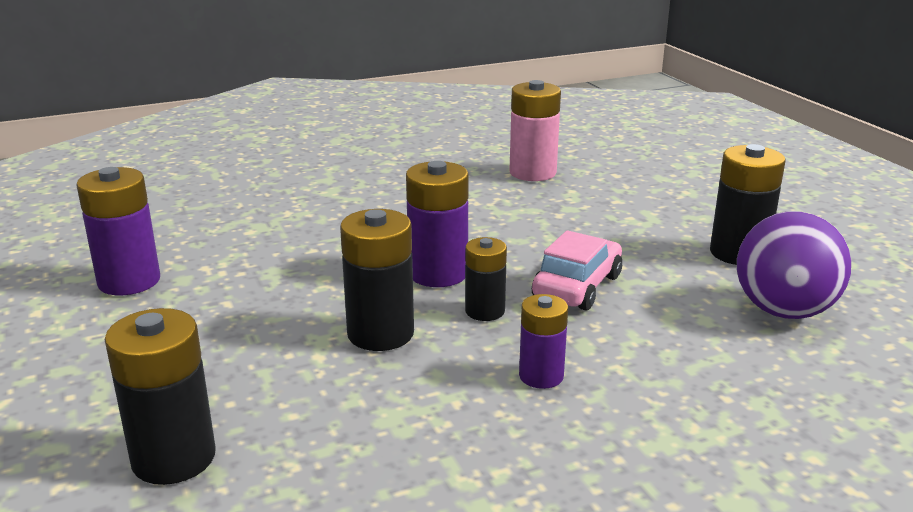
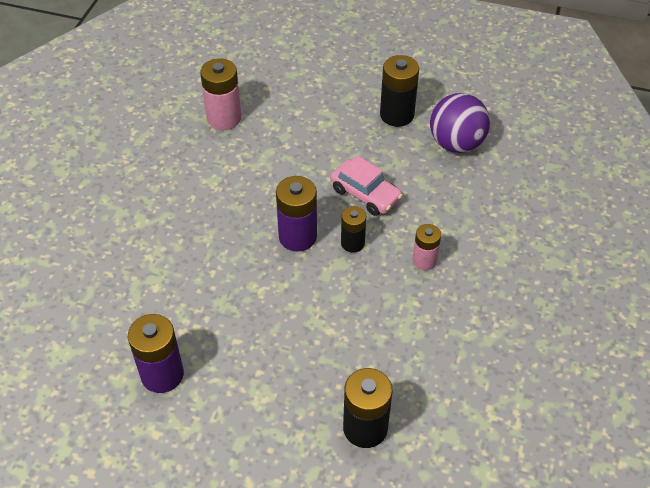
camera: 50 degrees left, 25 degrees up
(380, 333) = (333, 295): black battery -> none
(541, 376) = (424, 261): purple battery -> pink battery
(577, 286) = (365, 194): pink car -> pink car turned 150 degrees clockwise

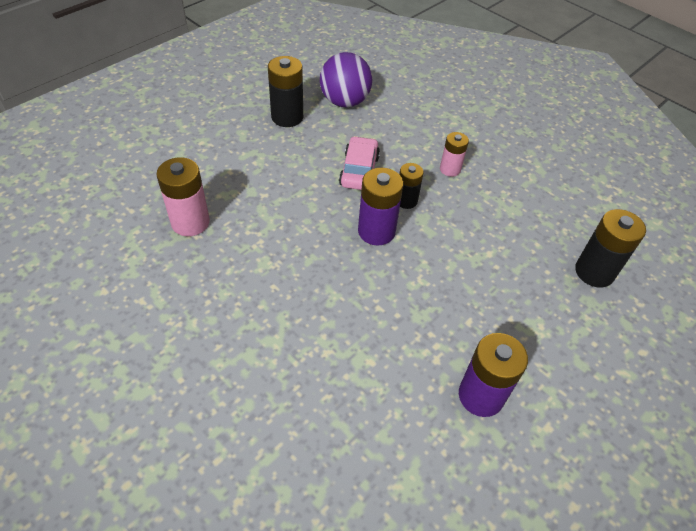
camera: 65 degrees left, 0 degrees up
(365, 194) = (359, 171): pink car -> pink car turned 60 degrees counterclockwise

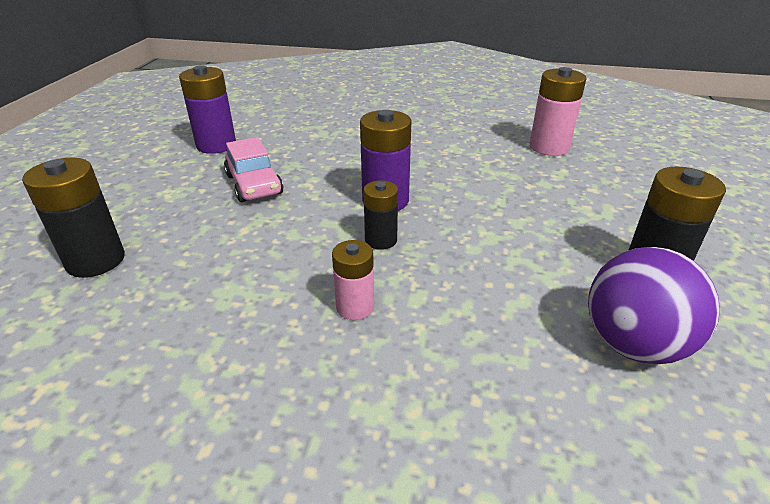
camera: 150 degrees right, 15 degrees down
(359, 171) = (471, 247): pink car -> pink car (254, 185)

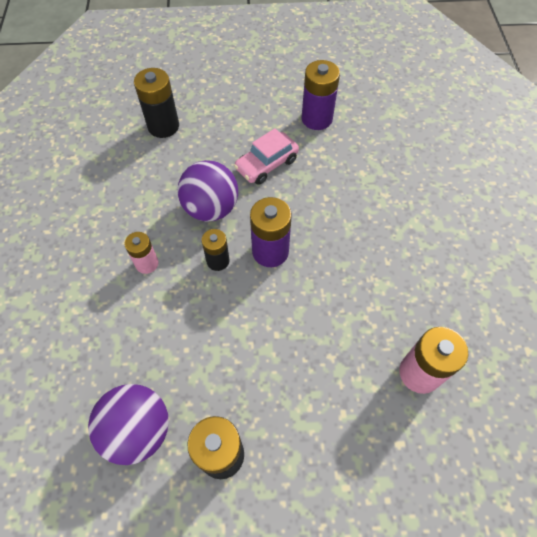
camera: 75 degrees right, 25 degrees up
(292, 235) = (211, 208): none -> purple ball

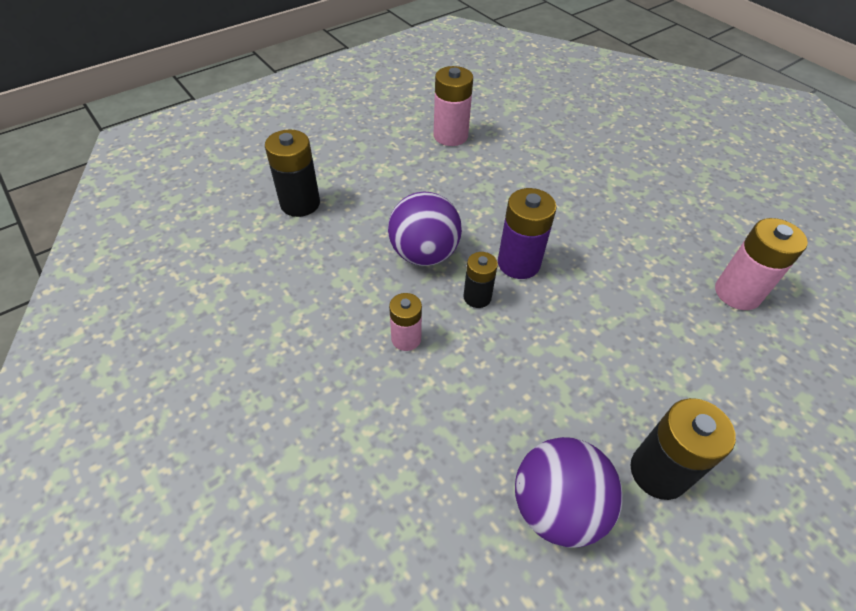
camera: 35 degrees left, 10 degrees down
(266, 164) = (441, 192): pink car -> none
(317, 119) = (450, 136): purple battery -> pink battery

